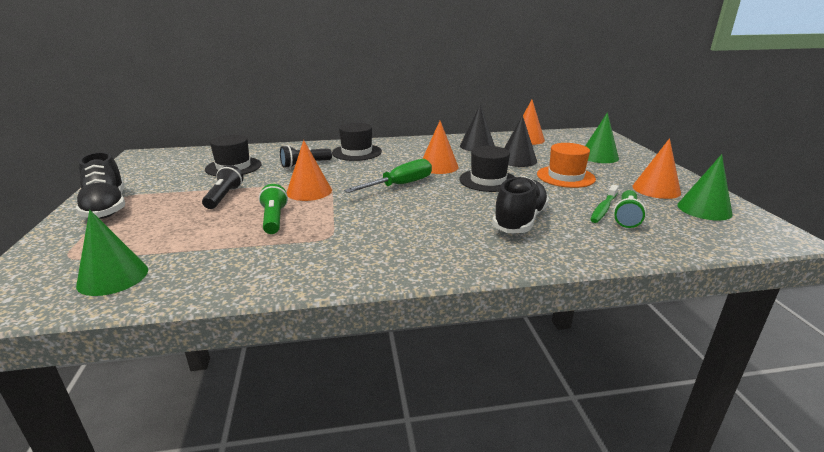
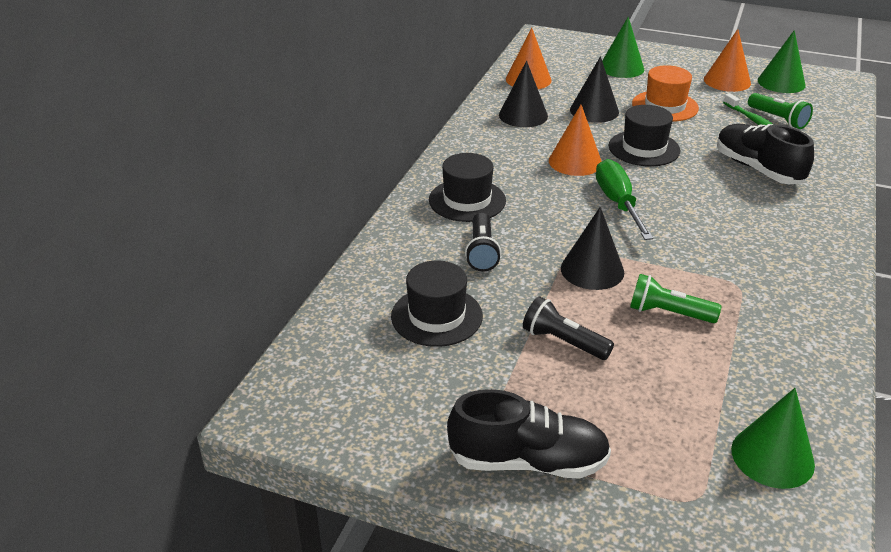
camera: 60 degrees left, 10 degrees up
(309, 191) = (592, 270): orange cone -> black cone

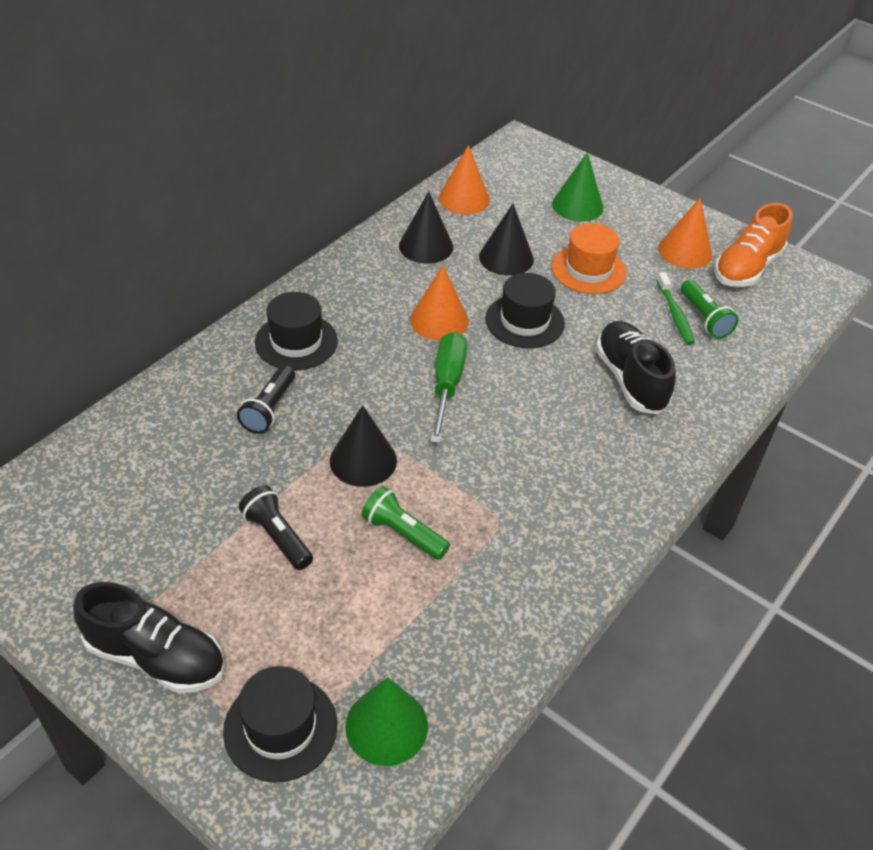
camera: 15 degrees right, 10 degrees up
(436, 316) = (177, 472): black hat -> black hat (280, 728)
(781, 82) = (747, 268): green cone -> orange shoe

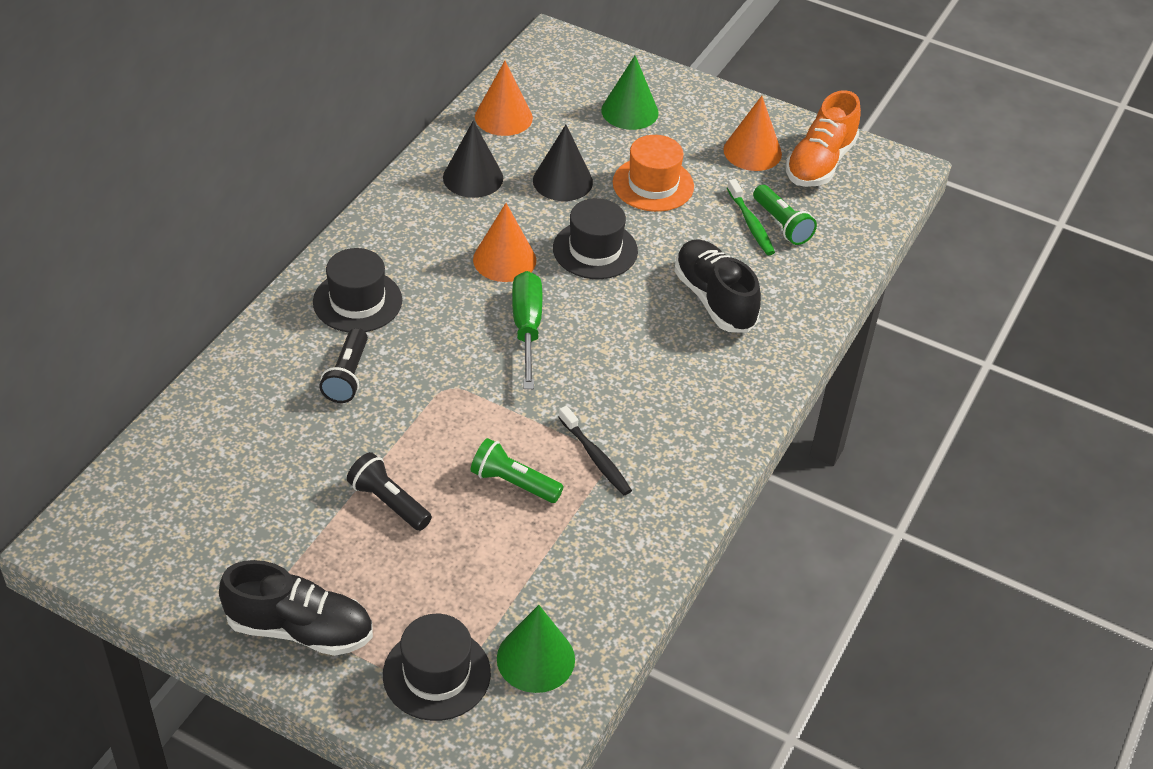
camera: 10 degrees left, 0 degrees up
(363, 460) = (457, 416): black cone -> none
(489, 518) = (595, 457): none -> black toothbrush

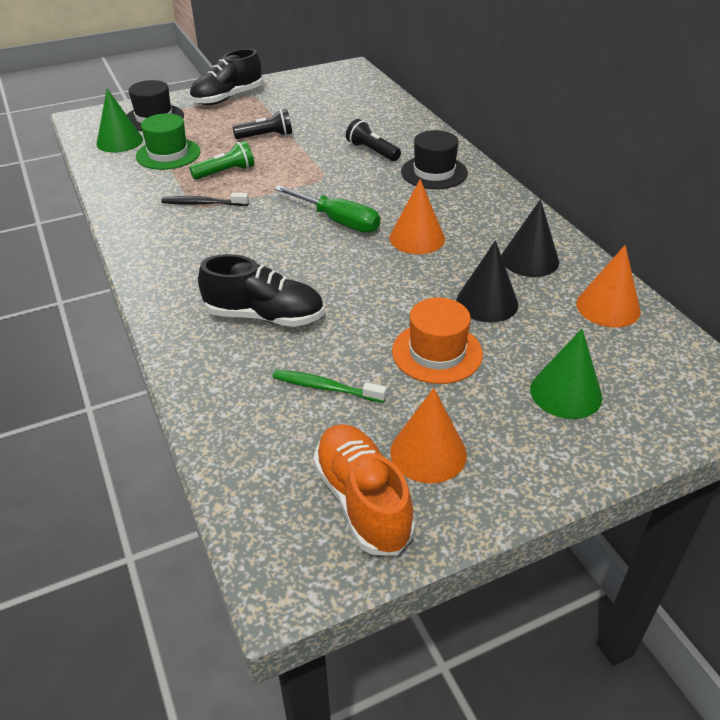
camera: 130 degrees right, 5 degrees down
(521, 574) = (168, 154): none -> green hat
(595, 250) = (385, 282): black hat -> none
(782, 224) = (303, 409): green flashlight -> none

